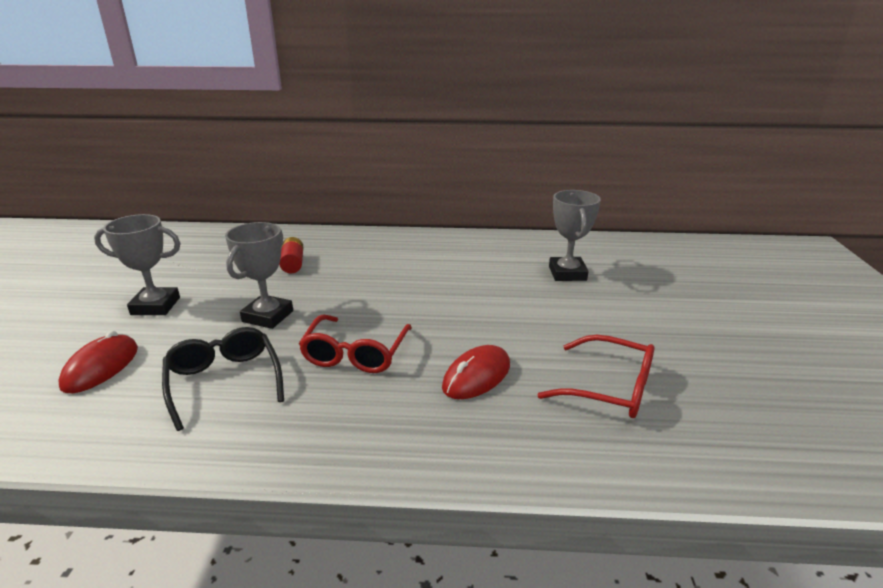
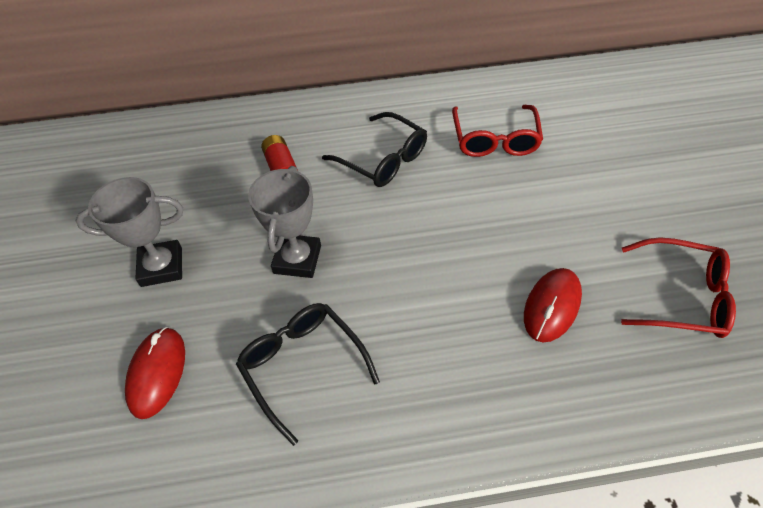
camera: 10 degrees left, 25 degrees up
(355, 354) = (418, 298): red glasses -> red glasses (495, 139)
(380, 269) = (383, 159): none -> black glasses
(567, 273) = (584, 132): grey trophy -> none

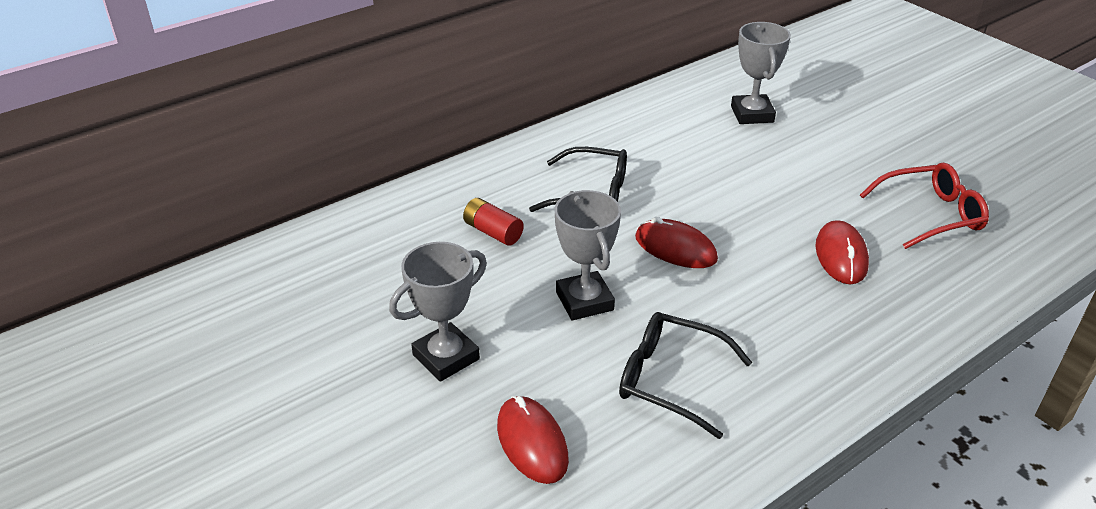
camera: 30 degrees left, 15 degrees down
(409, 238) = (675, 248): none -> red mouse
(495, 139) = (682, 147): red glasses -> none
(585, 126) = (752, 114): none -> grey trophy

